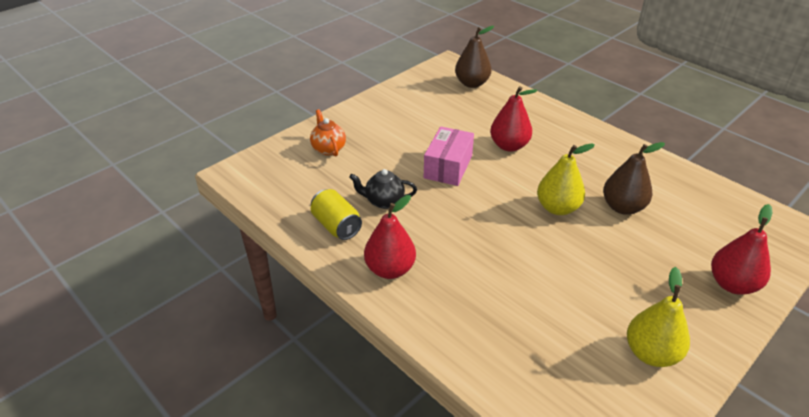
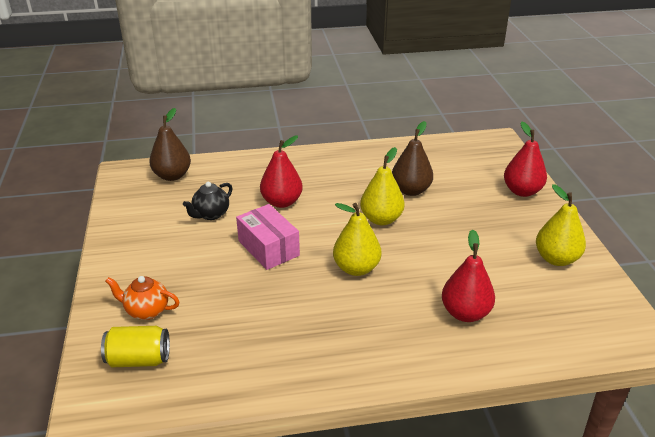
camera: 55 degrees left, 5 degrees down
(336, 226) = (270, 359): yellow can -> yellow can (139, 359)
(384, 201) = (270, 310): black teapot -> black teapot (211, 214)
(390, 269) = (363, 350): red pear -> red pear (465, 313)
(478, 223) = (356, 268): none -> yellow pear

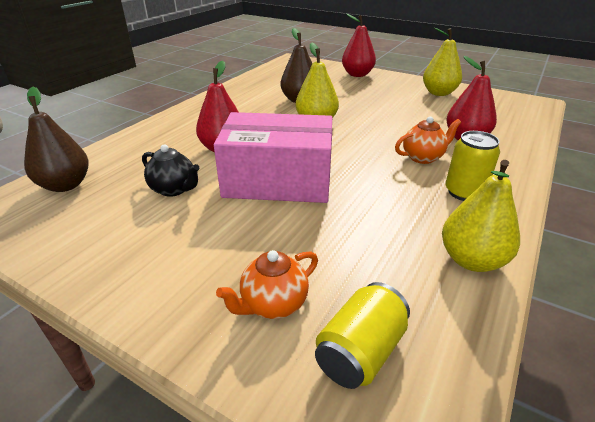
camera: 50 degrees left, 0 degrees up
(211, 214) = (174, 189): black teapot -> black teapot turned 45 degrees counterclockwise
(268, 248) = (278, 181): pink box -> pink box, size x1.56
(356, 268) = (364, 154): yellow pear -> yellow pear (471, 260)
(358, 344) = (464, 192): none -> yellow can
(392, 301) = (423, 157): none -> orange teapot

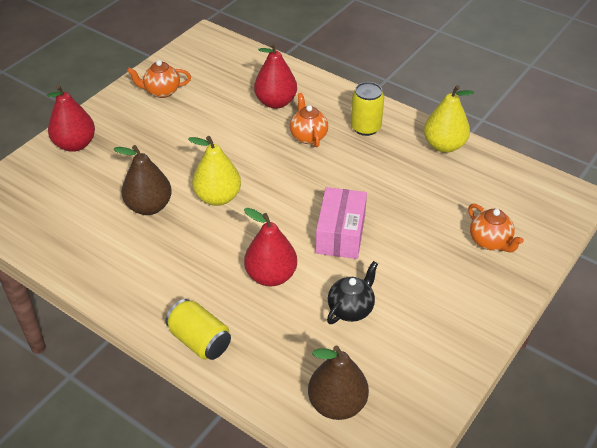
camera: 85 degrees left, 10 degrees up
(278, 181) = (340, 234): pink box -> pink box, size x0.64
(360, 351) = (521, 207): yellow can -> yellow can (200, 341)
(439, 93) = (162, 91): yellow pear -> orange teapot

